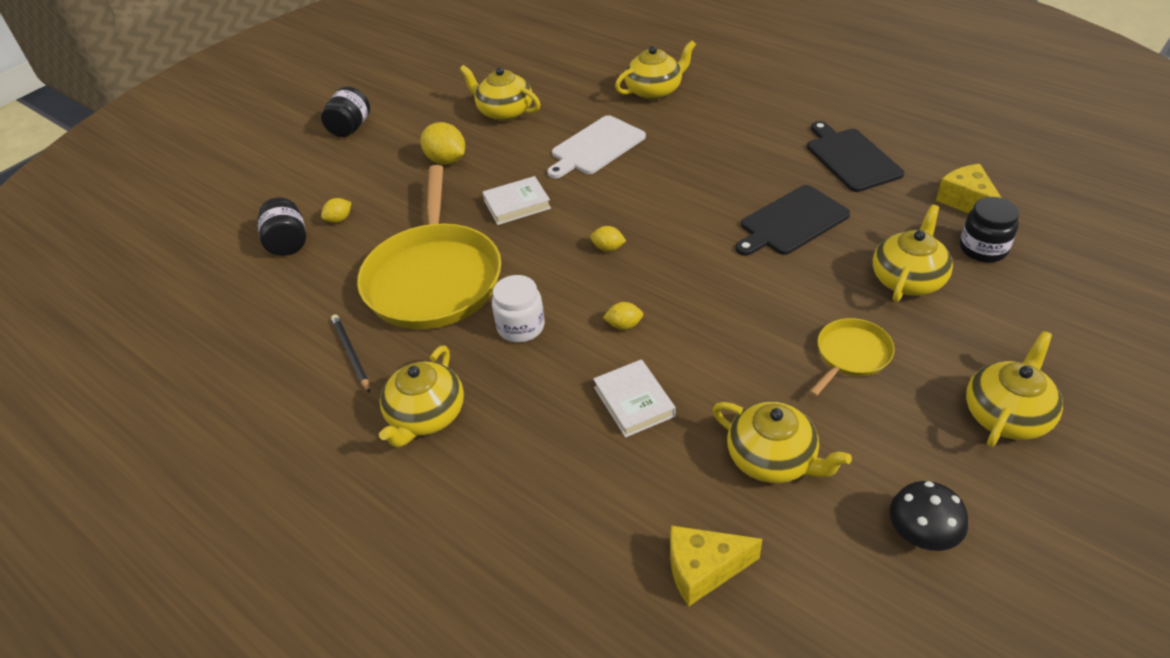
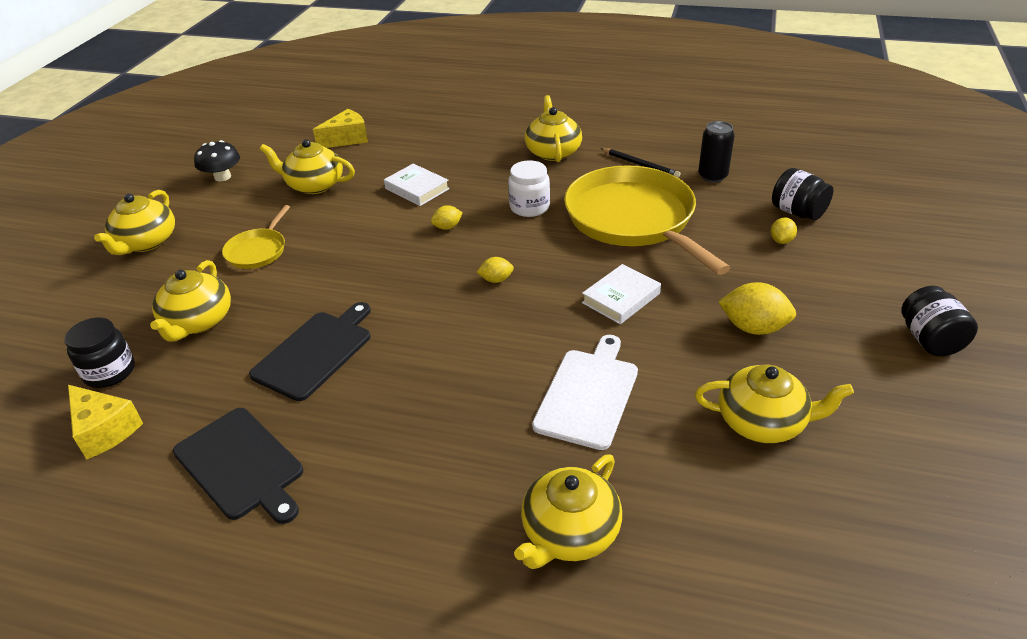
camera: 155 degrees right, 5 degrees down
(301, 310) = (712, 176): none -> black can

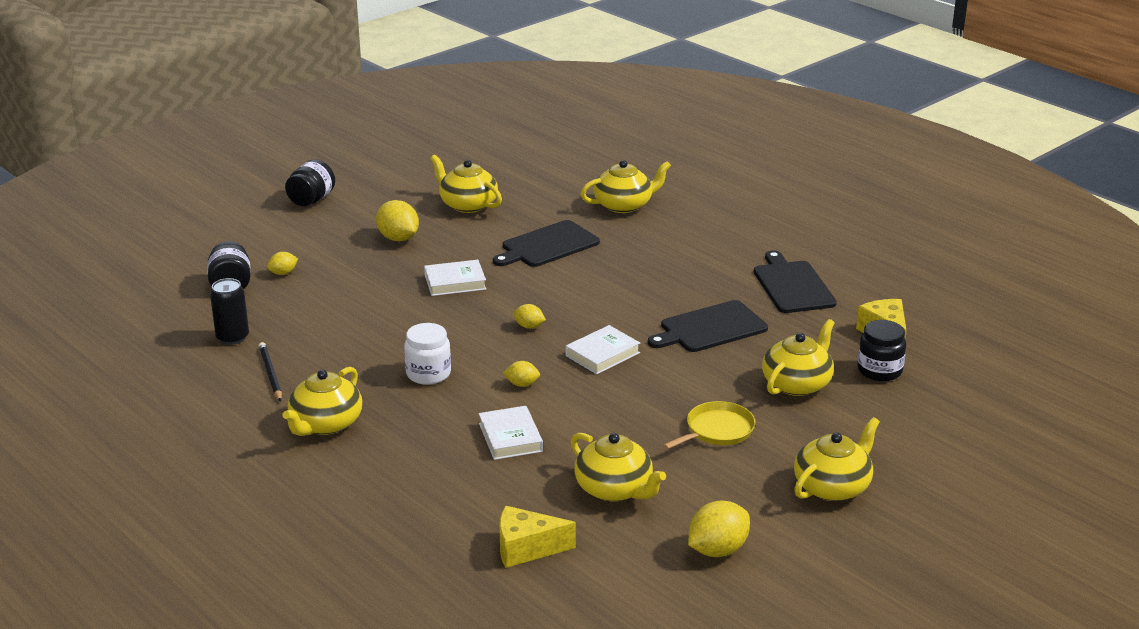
camera: 150 degrees left, 10 degrees down
(222, 177) = (717, 550): black mushroom -> yellow lemon
(403, 279) = (602, 354): none -> white book
(588, 394) = (547, 245): white cutting board -> black cutting board
(633, 219) = (359, 329): yellow pan -> none

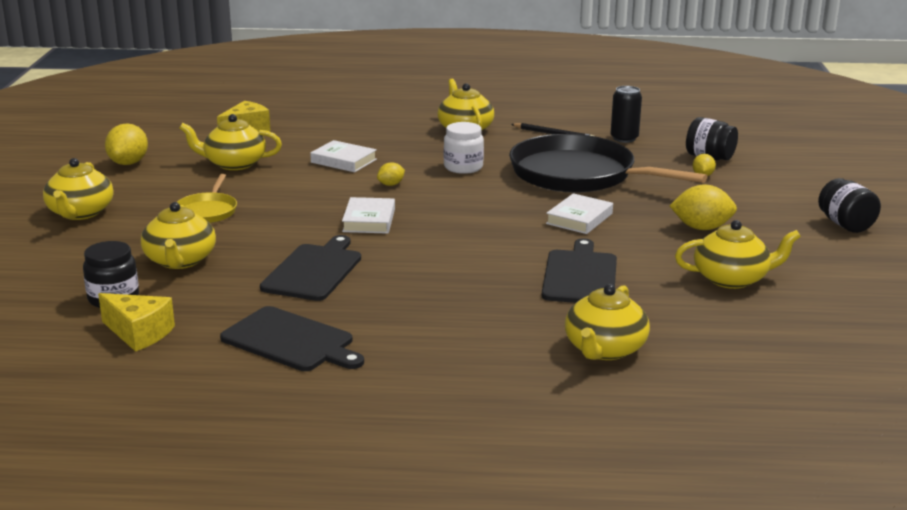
camera: 135 degrees right, 5 degrees down
(362, 319) = (579, 175): none -> black pan
(529, 326) = (458, 215): yellow lemon -> none

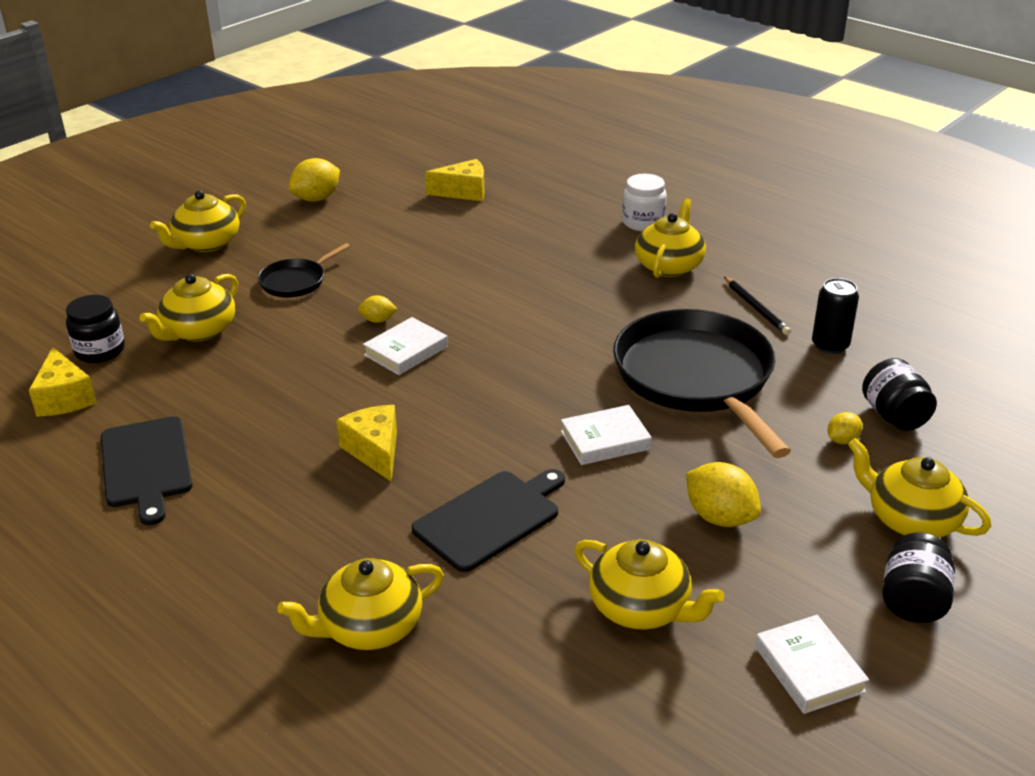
camera: 40 degrees right, 10 degrees up
(207, 211) = (296, 281): yellow pan -> black pan
(234, 164) = (395, 231): yellow teapot -> yellow teapot (911, 519)
(314, 271) = (276, 392): black cutting board -> none
(343, 161) = (492, 264): white book -> white book (809, 669)
(391, 184) = (490, 313): yellow lemon -> yellow lemon (378, 320)
(446, 273) = (375, 451): none -> yellow cheese
(463, 167) = (591, 318): white jar -> white jar (643, 223)

